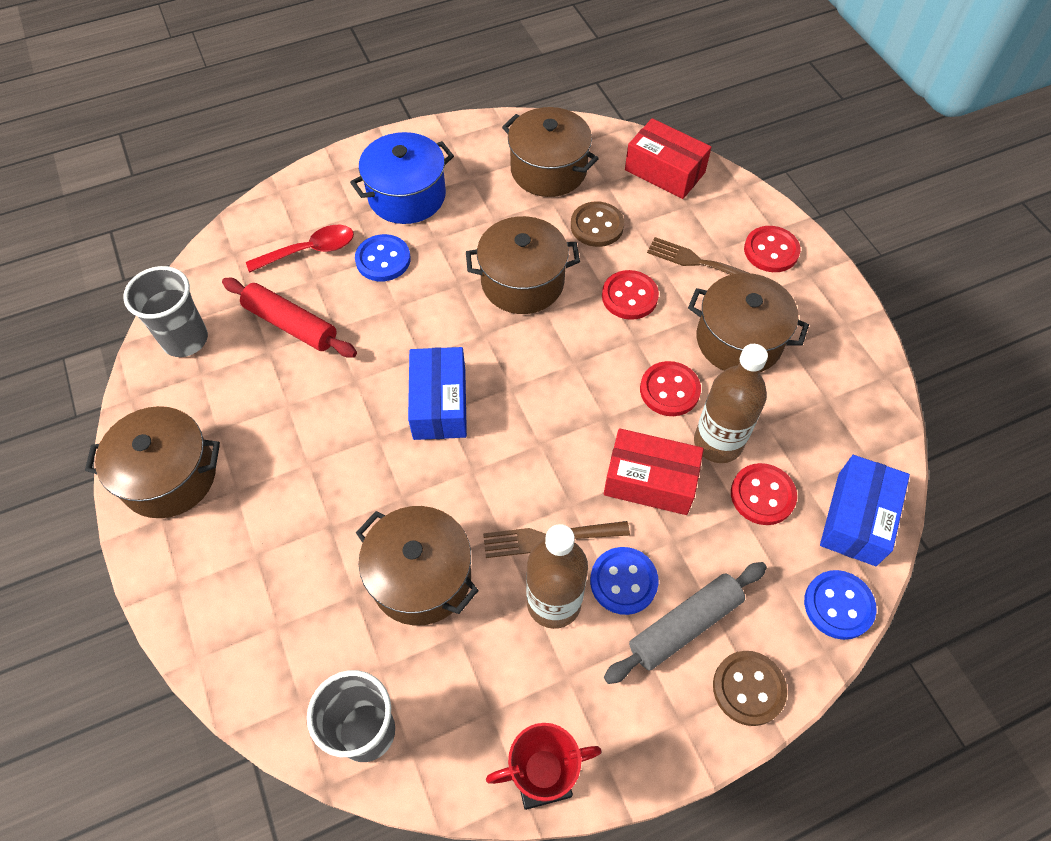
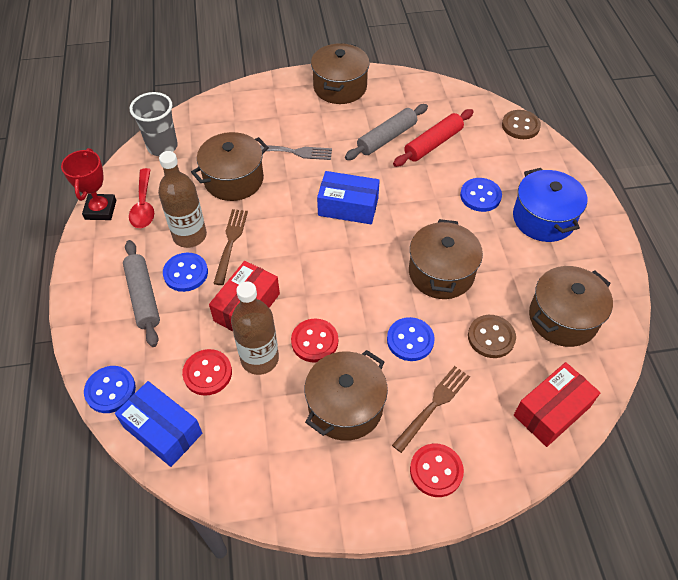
camera: 105 degrees right, 5 degrees down
(185, 339) = (434, 97): grey cup -> none
(287, 384) = (387, 138): none -> grey rolling pin
(310, 250) = (496, 159): red spoon -> red spoon (144, 205)
(341, 506) = (293, 152): none -> grey fork
(629, 296) = (410, 340): red button -> blue button
(748, 688) = (90, 318): brown button -> brown button (520, 126)

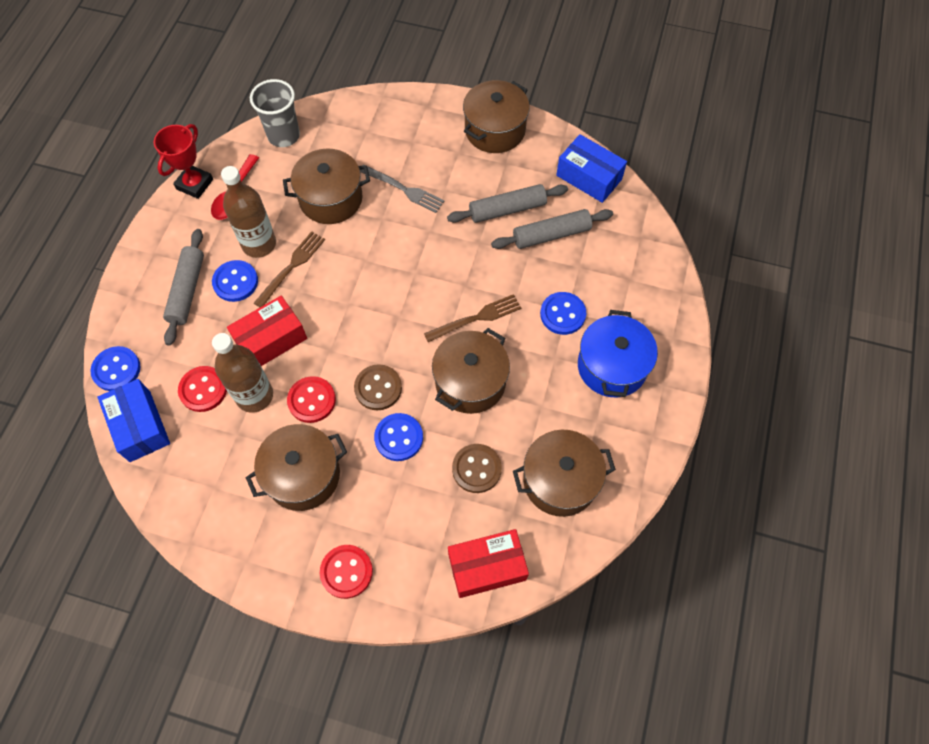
camera: 25 degrees right, 10 degrees up
(348, 207) = (423, 273): blue box -> blue box (589, 177)
(433, 144) = (551, 234): red rolling pin -> grey rolling pin
(433, 405) = (381, 510): brown fork -> brown fork (476, 318)
(520, 126) = (659, 249): brown button -> brown button (378, 388)

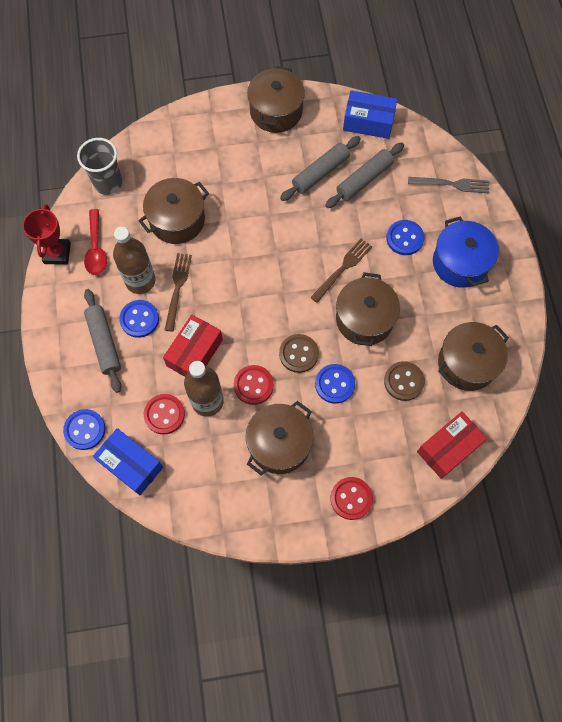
camera: 25 degrees left, 5 degrees up
(404, 189) = (231, 189): grey fork -> grey fork (452, 184)

